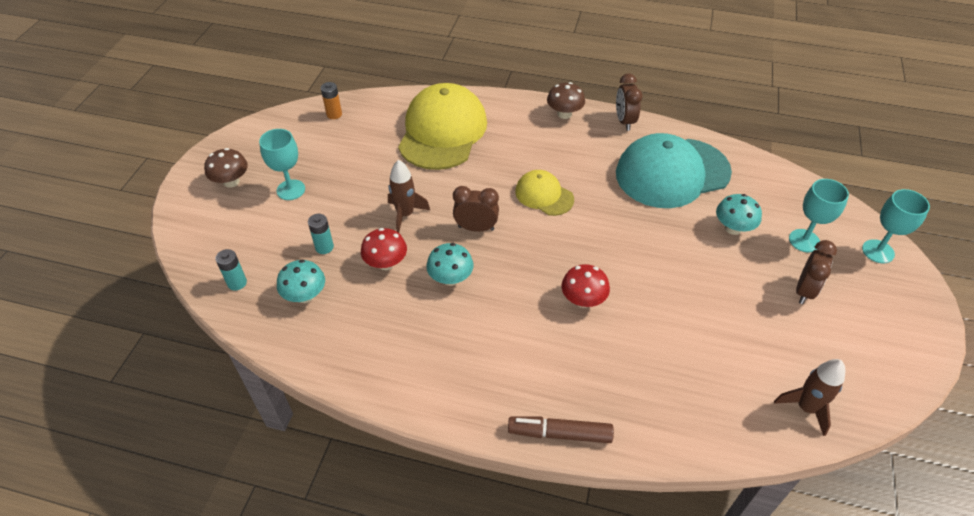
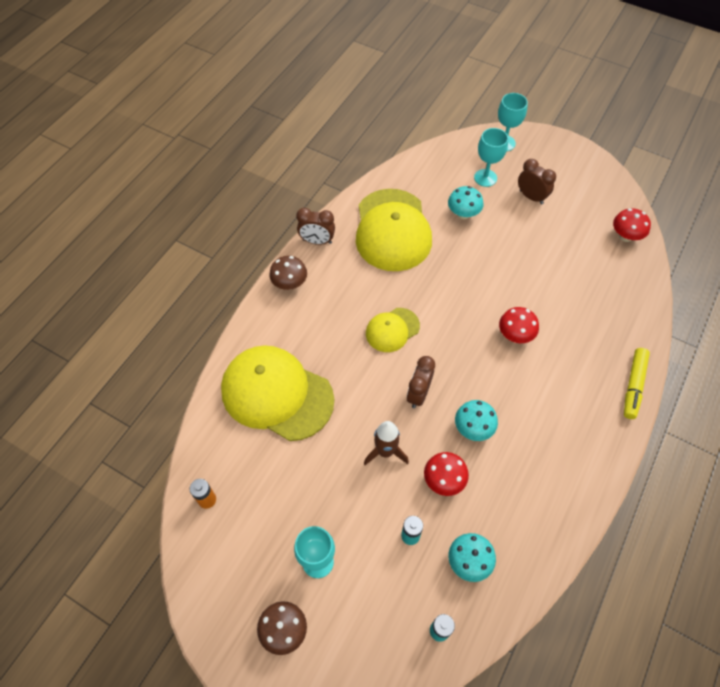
camera: 75 degrees left, 10 degrees up
(560, 434) = (633, 386): brown marker -> yellow marker
(672, 173) = (392, 230): turquoise cap -> yellow cap
(806, 408) = (625, 236): brown rocket -> red mushroom

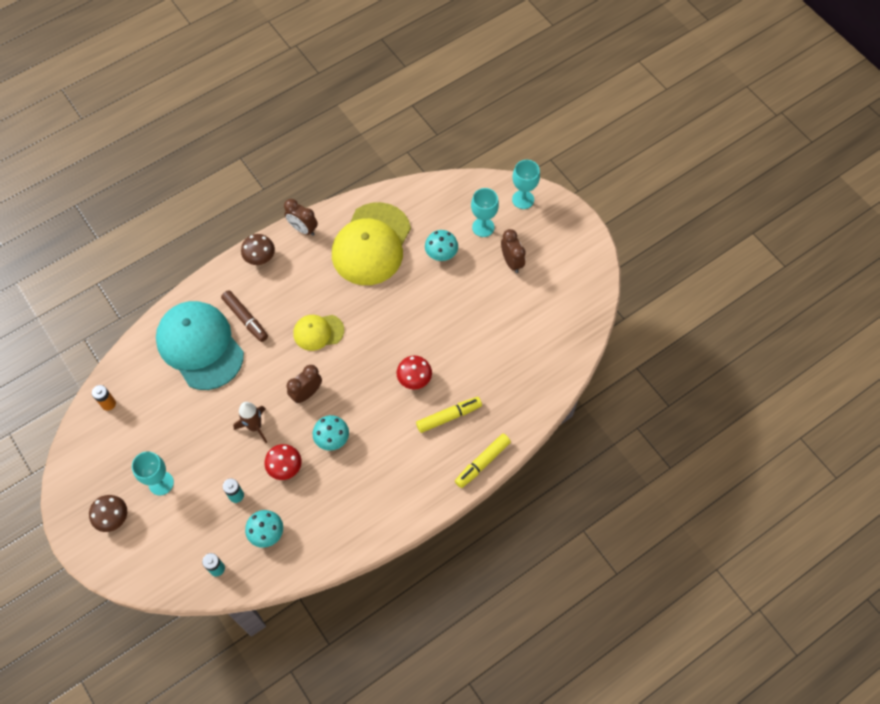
camera: 25 degrees right, 5 degrees up
(277, 394) = (200, 346): yellow cap -> turquoise cap
(309, 347) = (245, 318): none -> brown marker
(571, 356) = (448, 416): none -> yellow marker
(625, 236) = (570, 333): red mushroom -> none

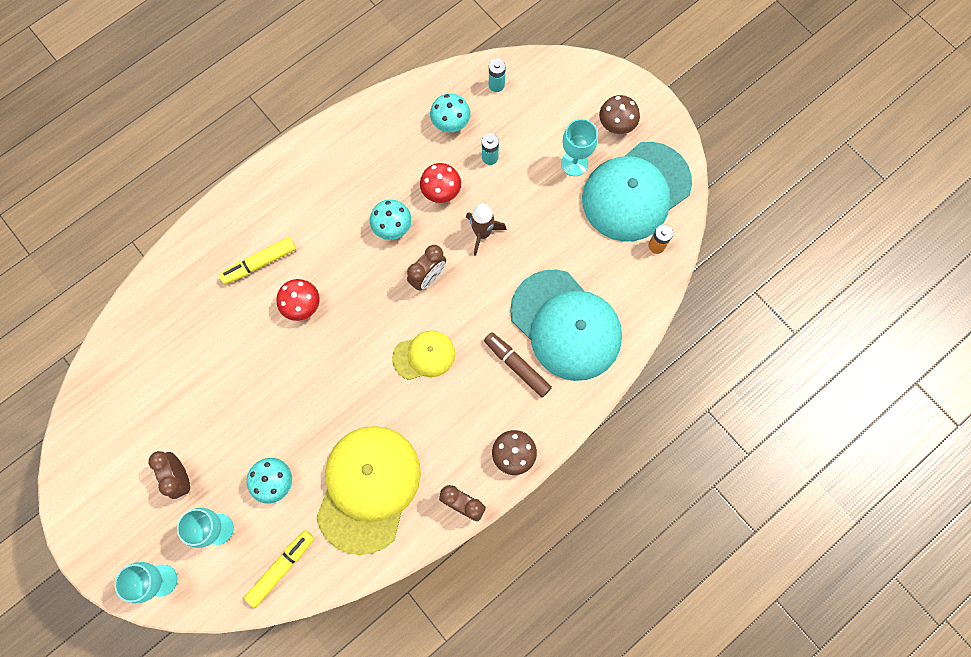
camera: 175 degrees right, 10 degrees up
(113, 452) = (636, 192): none -> turquoise cap
(482, 462) = (220, 214): yellow marker -> yellow marker (281, 568)

